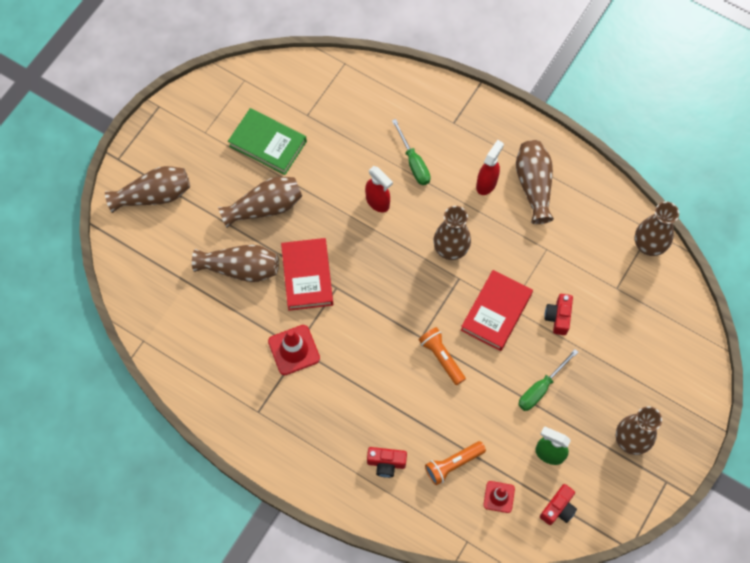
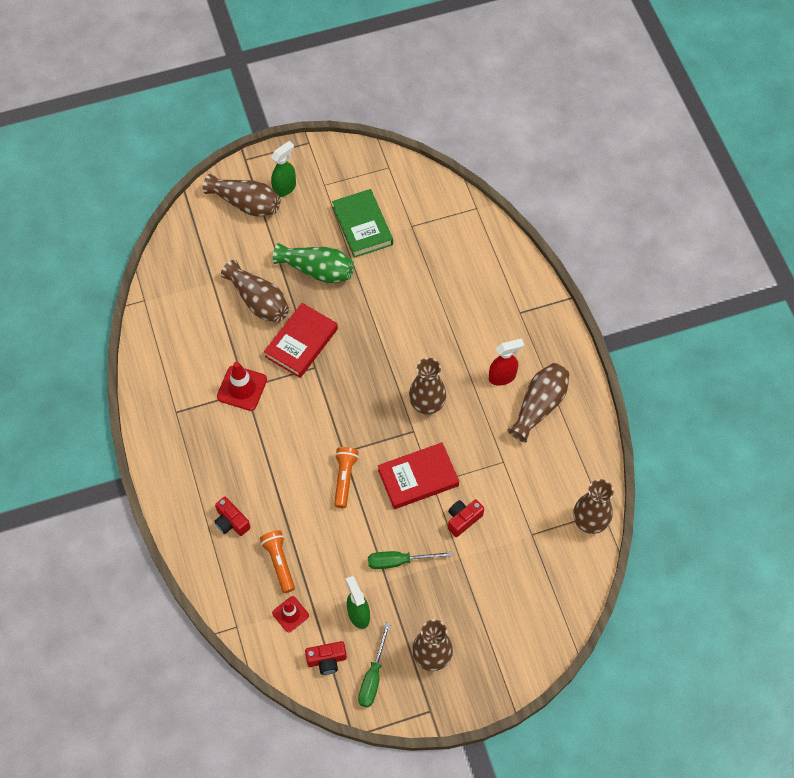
camera: 40 degrees right, 5 degrees down
(174, 159) = (285, 188): none -> green spray bottle
(265, 207) = (317, 270): brown vase -> green vase
(378, 202) = (404, 328): red spray bottle -> none
(413, 162) = (460, 319): green screwdriver -> green screwdriver (373, 677)
(453, 464) = (279, 562): orange flashlight -> orange flashlight turned 60 degrees clockwise

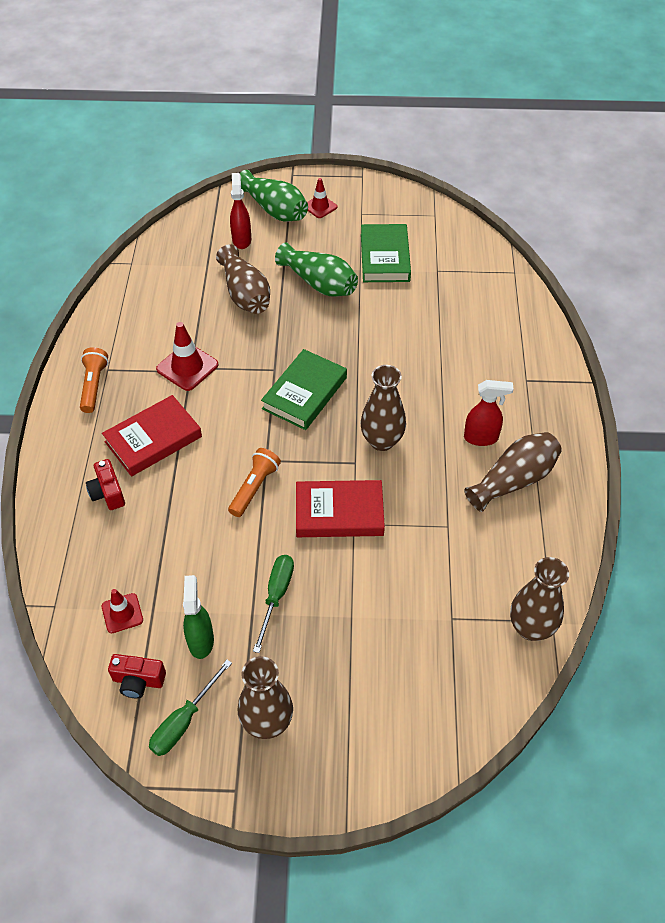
camera: 20 degrees right, 10 degrees down
(231, 245) = (241, 240): none -> red spray bottle
(246, 203) = (275, 210): brown vase -> green vase
(279, 562) = (138, 552): orange flashlight -> orange flashlight (94, 386)
(285, 188) = (320, 207): green spray bottle -> red traffic cone
(301, 343) = (271, 343): red book -> red book (153, 439)
(348, 381) = (304, 393): none -> green book
(398, 561) = (276, 596): green screwdriver -> green screwdriver turned 90 degrees clockwise
(463, 519) = (373, 574): red camera -> none

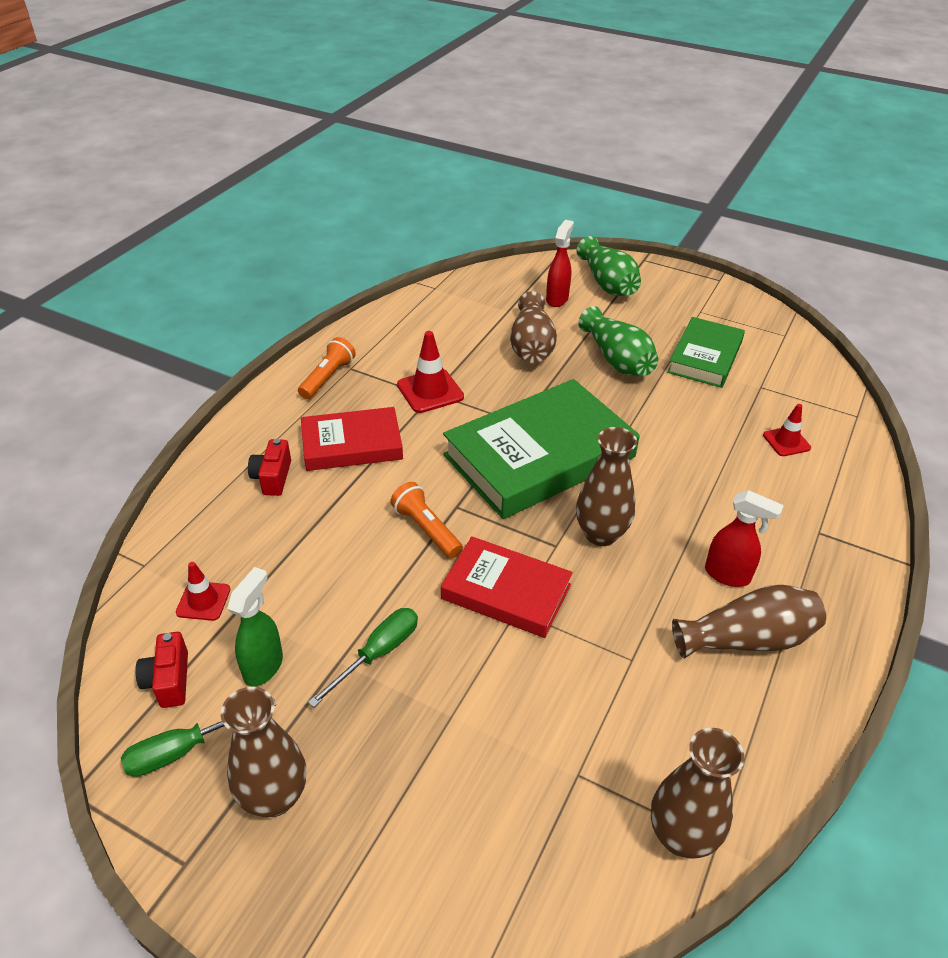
camera: 25 degrees right, 10 degrees down
(138, 681) = (169, 680): red camera -> red camera turned 45 degrees clockwise
(254, 487) = (426, 529): orange flashlight -> orange flashlight turned 90 degrees counterclockwise
(304, 393) = (539, 456): green book -> green book, size x1.70
(320, 207) = (657, 293): red traffic cone -> red traffic cone (786, 441)

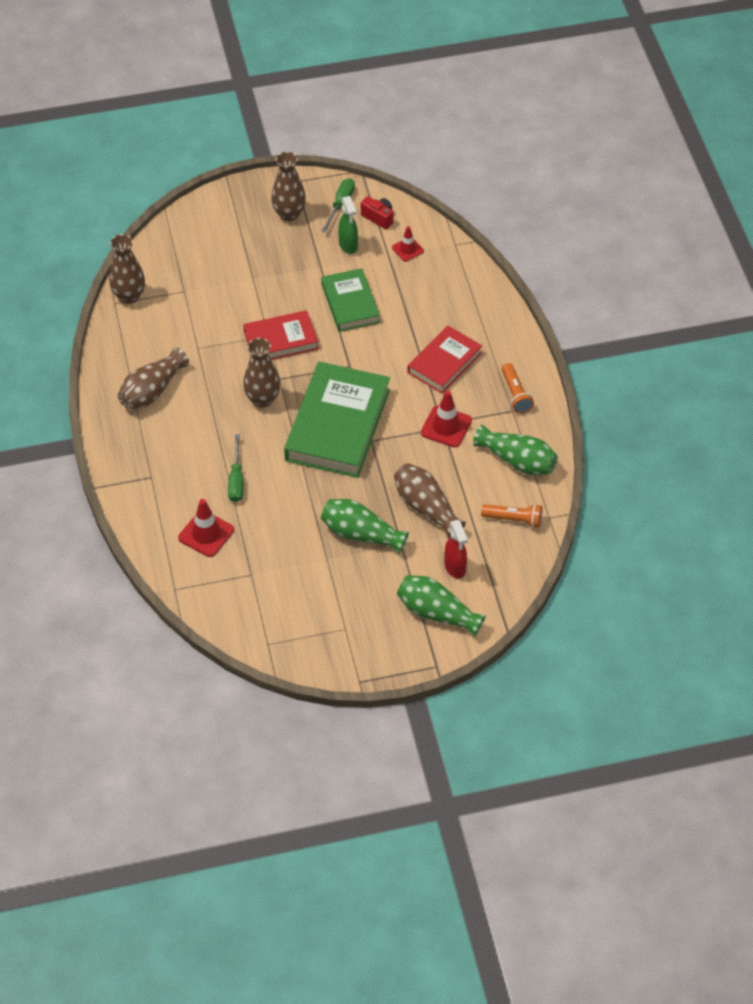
camera: 140 degrees right, 10 degrees up
(272, 477) = (458, 318): red camera -> none
(378, 653) = (308, 279): green screwdriver -> green screwdriver (236, 480)
(404, 332) = (517, 461): none -> green vase
(426, 529) = (350, 344): orange flashlight -> orange flashlight (514, 520)
(705, 357) = (306, 578): green book -> green book (350, 303)
(728, 575) = (182, 418): red spray bottle -> none
(786, 441) = (206, 534): red traffic cone -> red traffic cone, size x1.57

